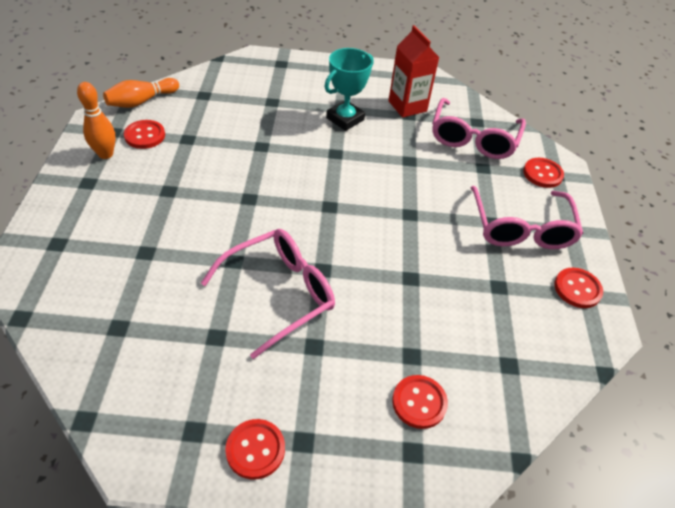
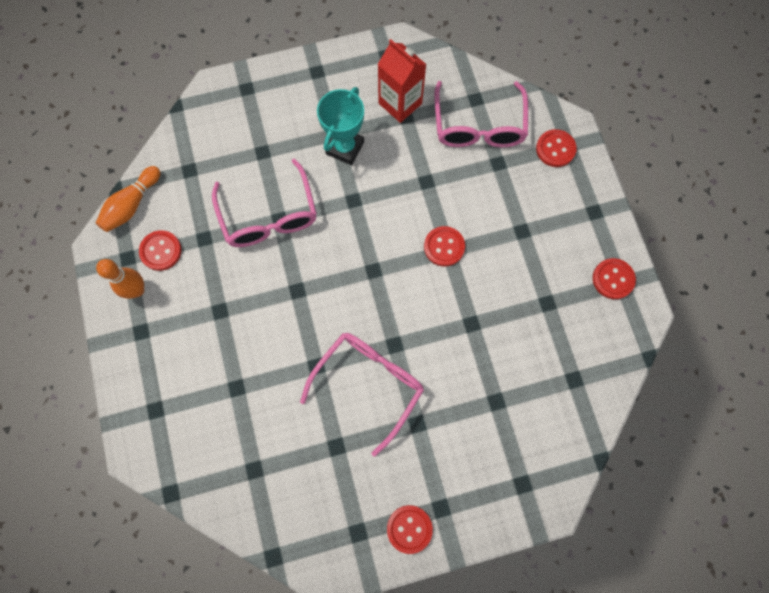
camera: 15 degrees left, 25 degrees up
(419, 402) = (515, 441): red button -> red button (444, 247)
(521, 228) = (551, 228): pink glasses -> pink glasses (269, 216)

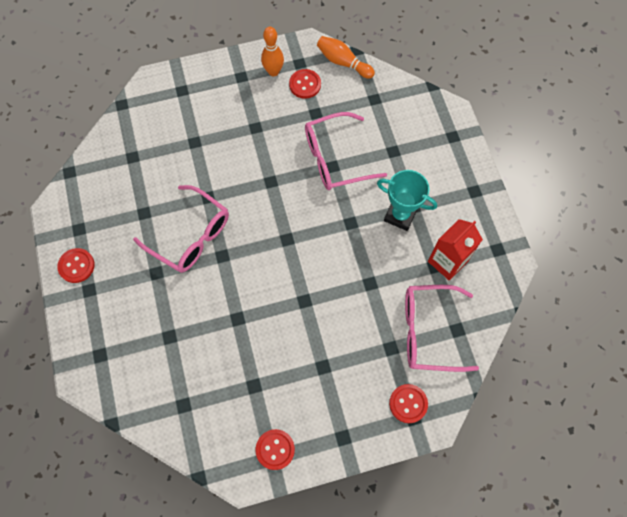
camera: 90 degrees right, 5 degrees down
(444, 247) = (308, 297): red button -> none

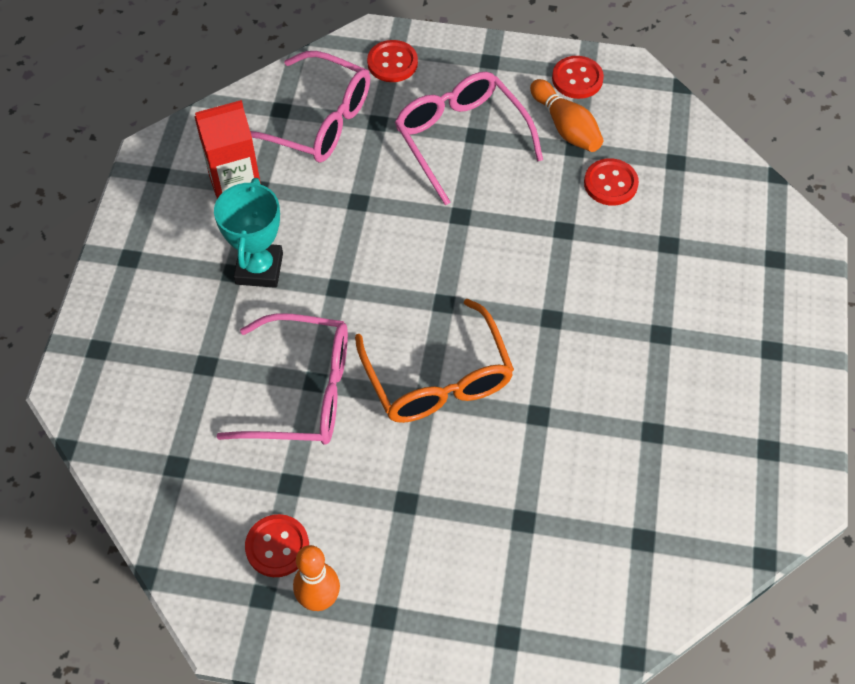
camera: 155 degrees left, 10 degrees down
(76, 266) = (784, 392): red button -> red button (610, 183)
(191, 236) = (588, 365): pink glasses -> pink glasses (461, 138)
(269, 194) = (438, 379): none -> orange glasses
(343, 62) = (184, 561): orange bowling pin -> orange bowling pin (566, 127)
(400, 215) = (259, 269): turquoise trophy -> turquoise trophy turned 45 degrees clockwise

